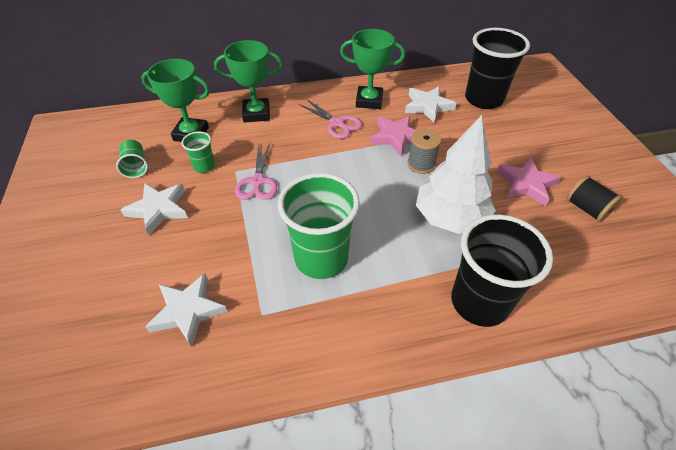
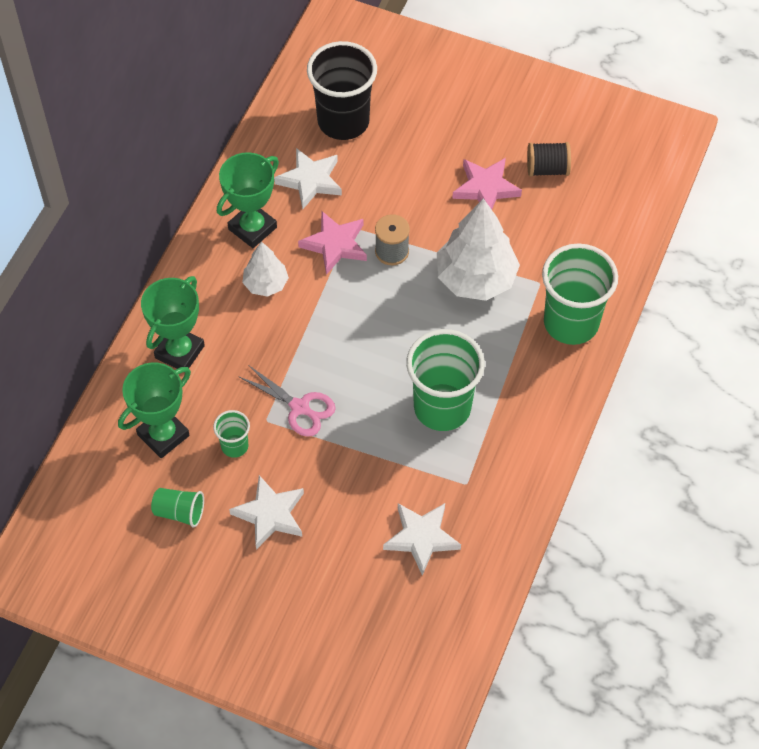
camera: 55 degrees left, 10 degrees up
(336, 123) = (266, 284): pink scissors -> white tree
(479, 302) = (571, 322): black cup -> green cup

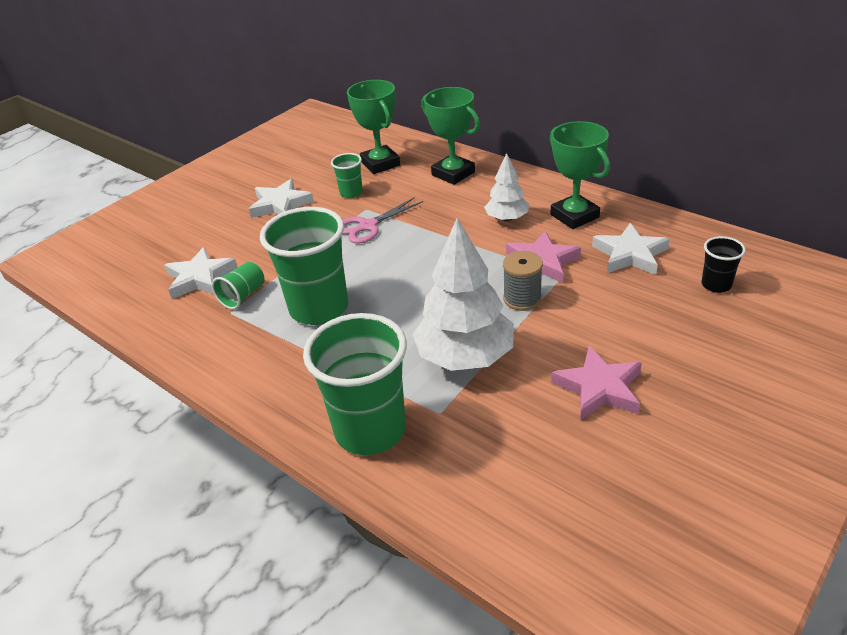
camera: 110 degrees right, 20 degrees down
(179, 512) = (311, 167): green cup -> green cup (243, 296)
(343, 121) = (716, 285): black cup -> black cup, size x0.47
(547, 169) = (625, 458): black spool -> none

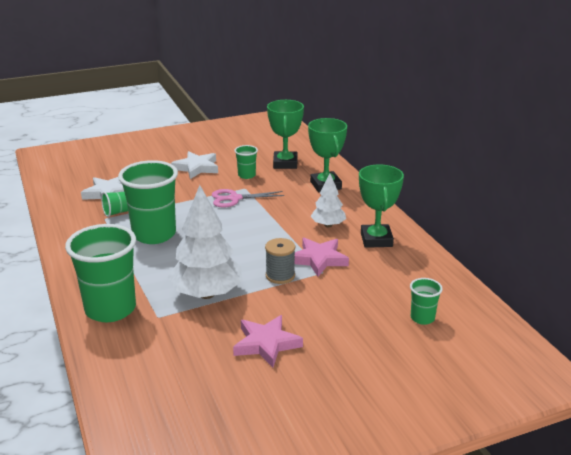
camera: 25 degrees right, 10 degrees down
(630, 254) = (385, 277): white star -> none
(716, 285) = (422, 318): black cup -> green cup

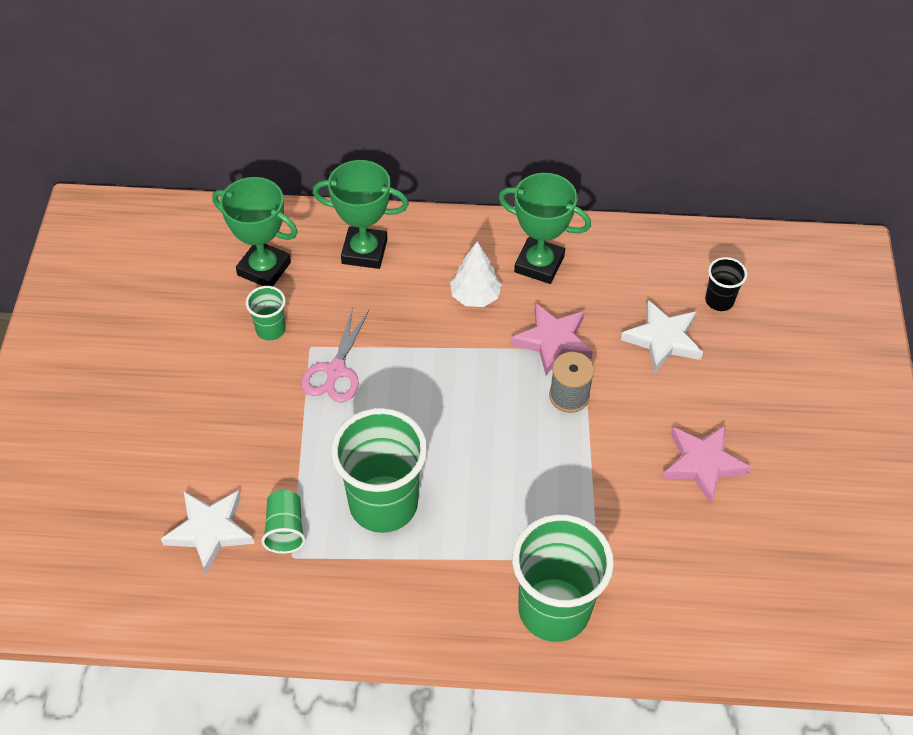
camera: 65 degrees left, 25 degrees up
(196, 168) = (200, 384): white star -> white star (663, 339)
(206, 294) = (571, 489): white tree -> none
(422, 318) = (719, 301): green cup -> black cup

